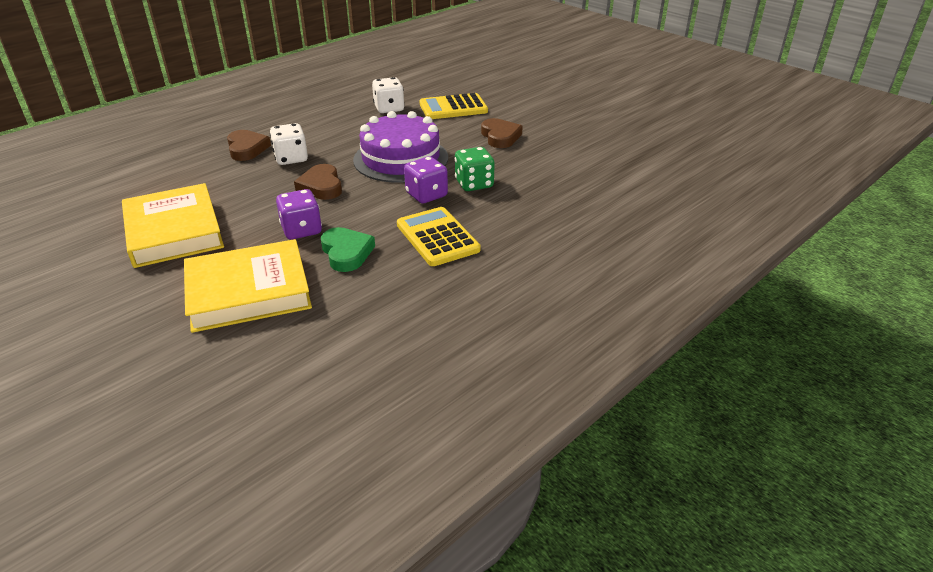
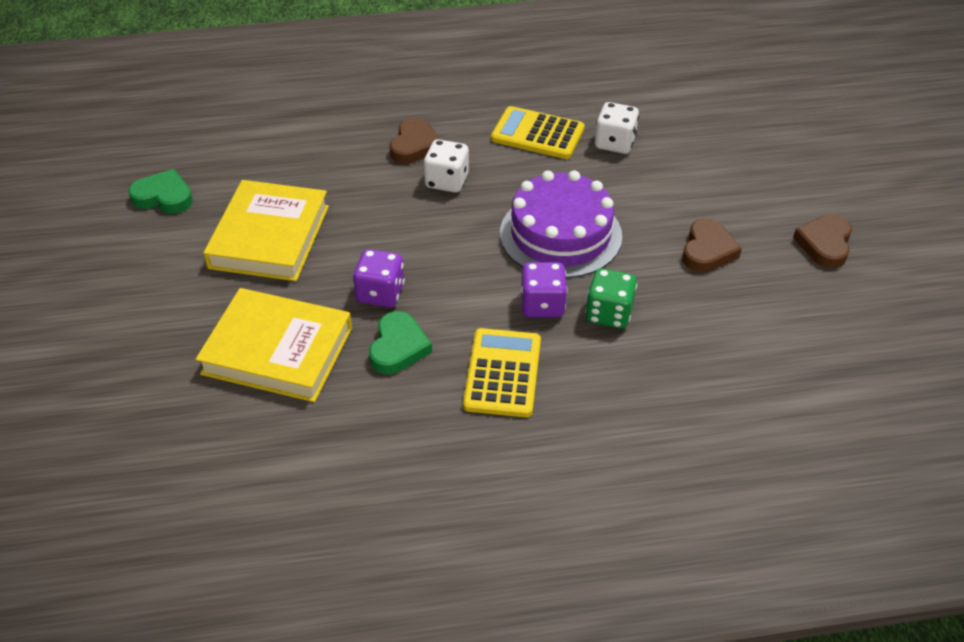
camera: 35 degrees right, 10 degrees up
(47, 241) = (164, 197): none -> green heart
(321, 186) = (445, 239): brown heart -> brown heart (824, 244)
(453, 108) = (693, 174): yellow calculator -> yellow calculator (537, 134)

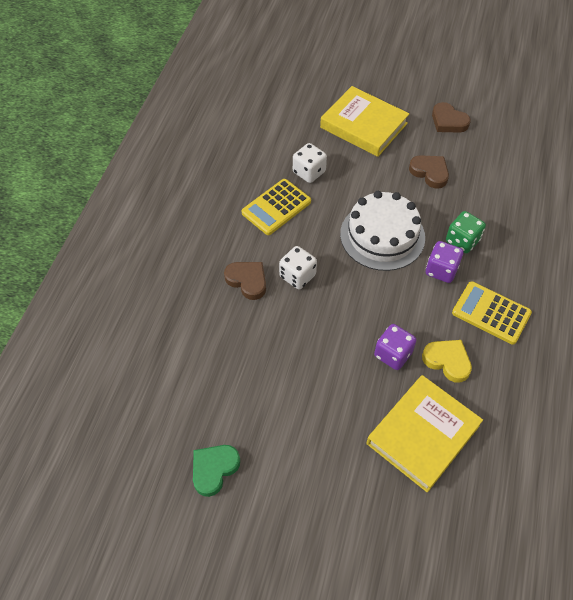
camera: 65 degrees left, 10 degrees up
(269, 237) = (301, 406): yellow book -> yellow book (363, 125)
(398, 347) = (447, 361): green heart -> yellow heart
(560, 234) = (382, 235): purple cake -> white cake

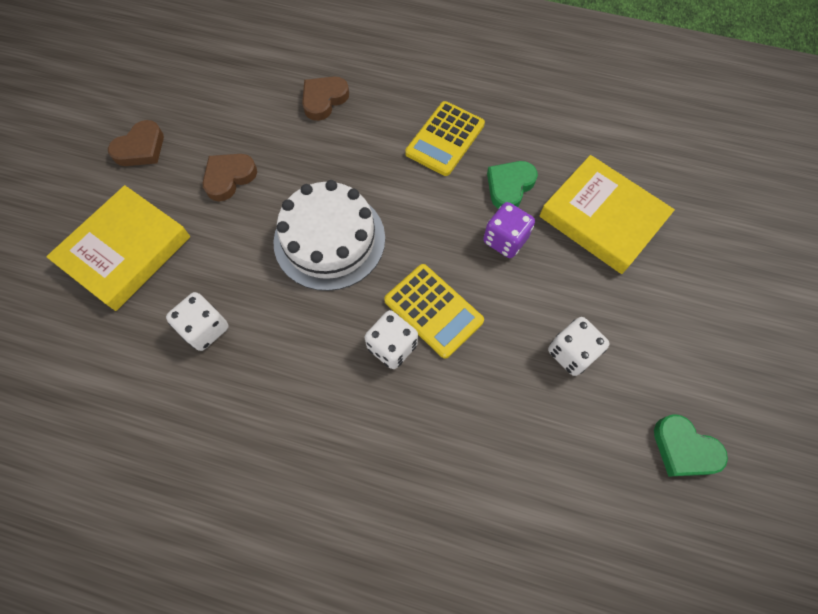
camera: 90 degrees left, 10 degrees up
(247, 281) = (399, 415): brown heart -> brown heart (324, 100)
(276, 207) = (268, 375): yellow calculator -> yellow calculator (433, 310)
(293, 395) = (571, 353): none -> white dice
(441, 270) = (386, 180): purple dice -> none
(447, 361) = (509, 186): yellow heart -> green heart
(462, 241) = (343, 155): green dice -> none

